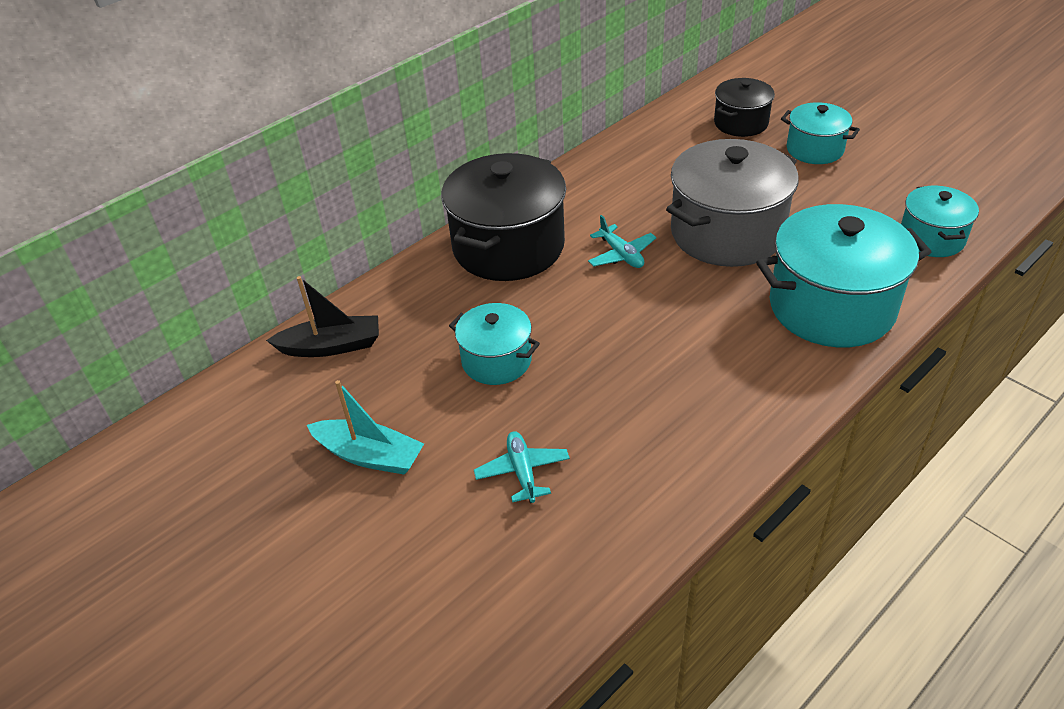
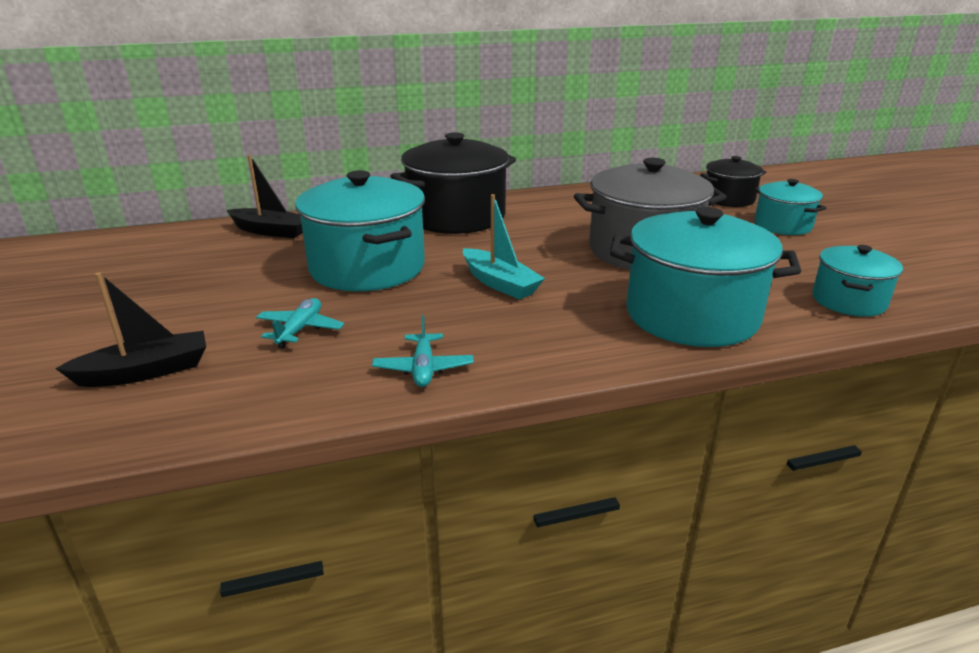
camera: 25 degrees right, 15 degrees down
(369, 455) = (212, 287): turquoise boat -> turquoise boat (500, 283)
(437, 590) = (145, 372): none -> black boat
(496, 360) = (367, 267): turquoise pot -> turquoise pot, size x1.81
(621, 254) = (537, 240): turquoise plane -> turquoise plane (423, 368)

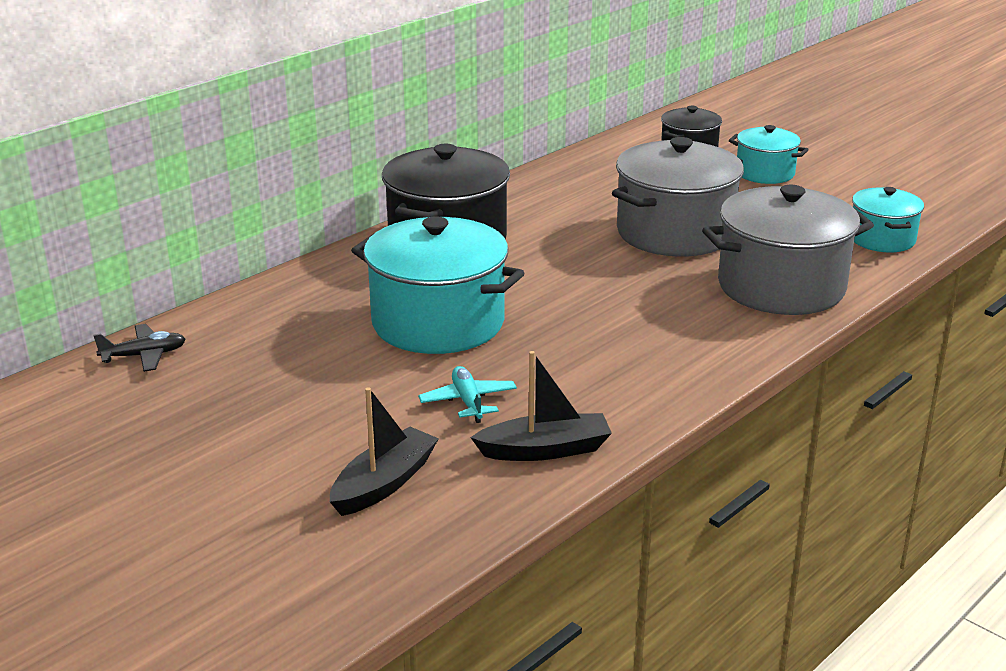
camera: 30 degrees left, 0 degrees up
(161, 239) = (144, 356): none -> black plane
(270, 231) = (263, 311): black boat -> black boat (545, 450)
(423, 368) = (626, 399): turquoise plane -> none
(500, 283) = (588, 303): turquoise boat -> none
(691, 315) = (781, 287): turquoise pot -> grey pot

